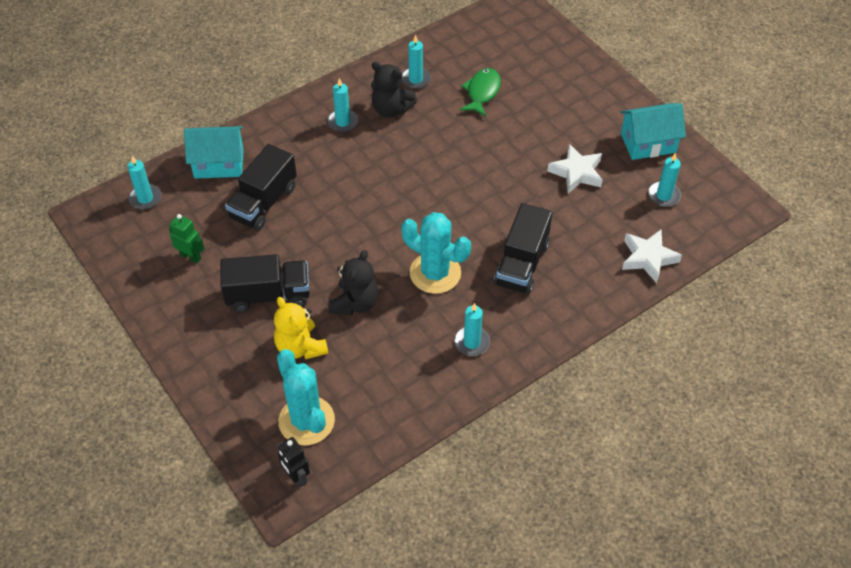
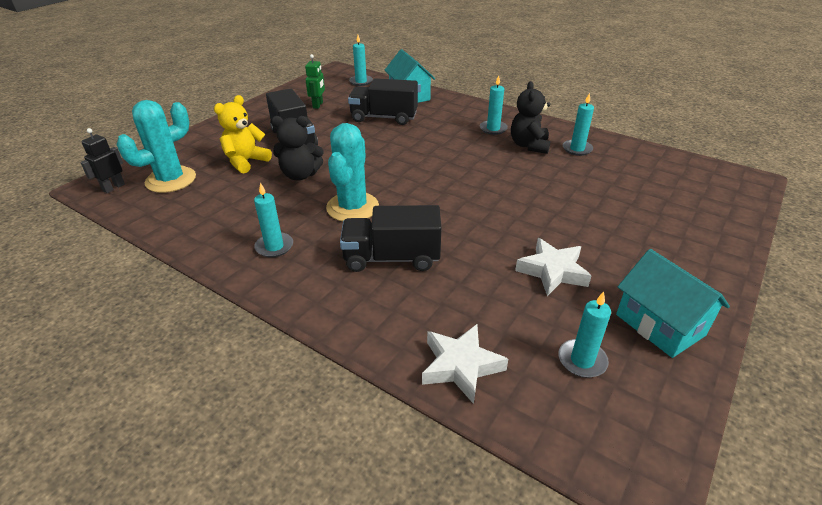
camera: 70 degrees right, 15 degrees down
(482, 92) = (601, 185): green fish -> none

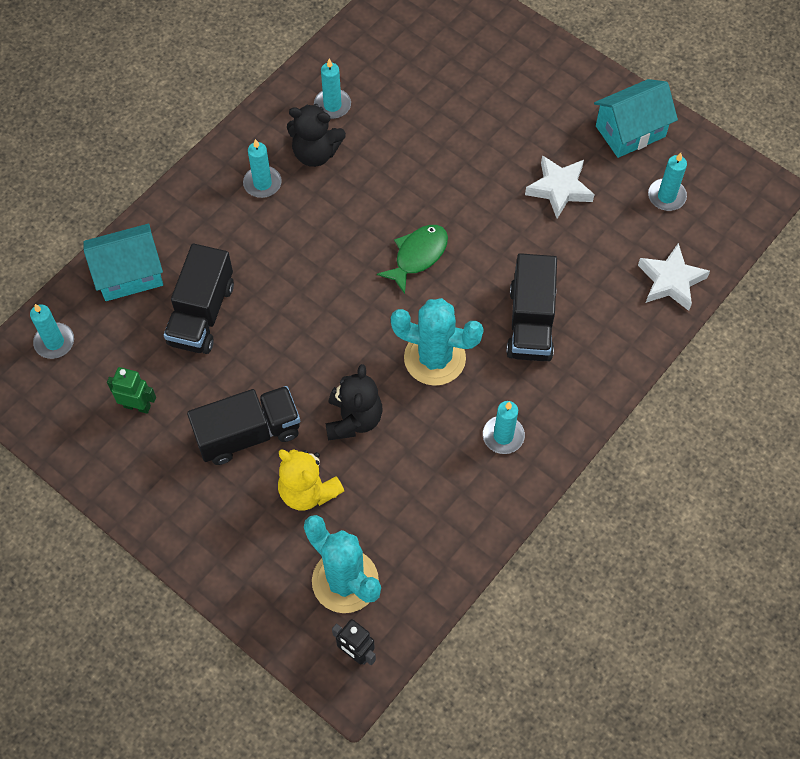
camera: 85 degrees left, 25 degrees up
(450, 194) = (418, 256): none -> green fish

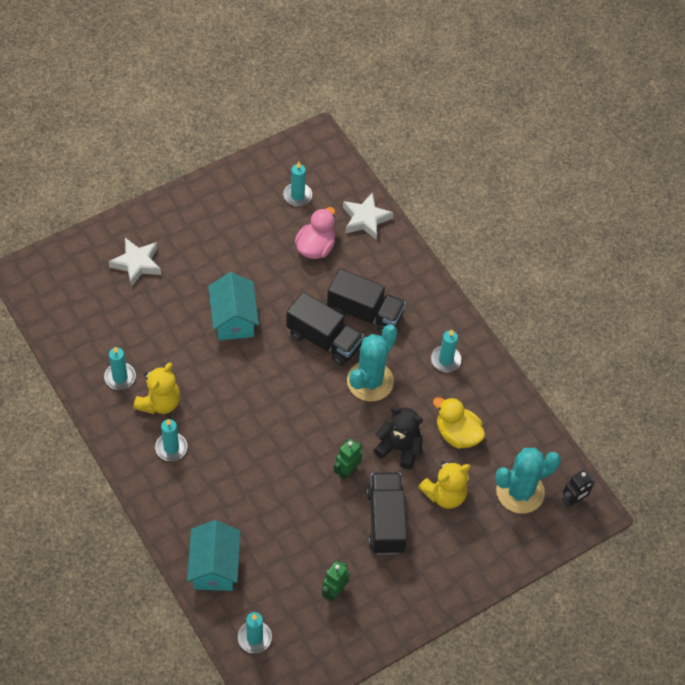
camera: 75 degrees left, 5 degrees down
(201, 314) = (272, 524): black truck -> black truck (324, 340)
(300, 371) = (347, 470): none -> green robot
(315, 153) = (159, 402): black teddy bear -> yellow teddy bear
(400, 481) = (457, 434): none -> yellow duck
(418, 256) = (281, 364): green fish -> none
(559, 189) = (263, 256): white star -> white star (137, 264)
(600, 239) = (315, 247): none -> pink duck
(630, 131) = (234, 196): turquoise house -> turquoise house (233, 319)

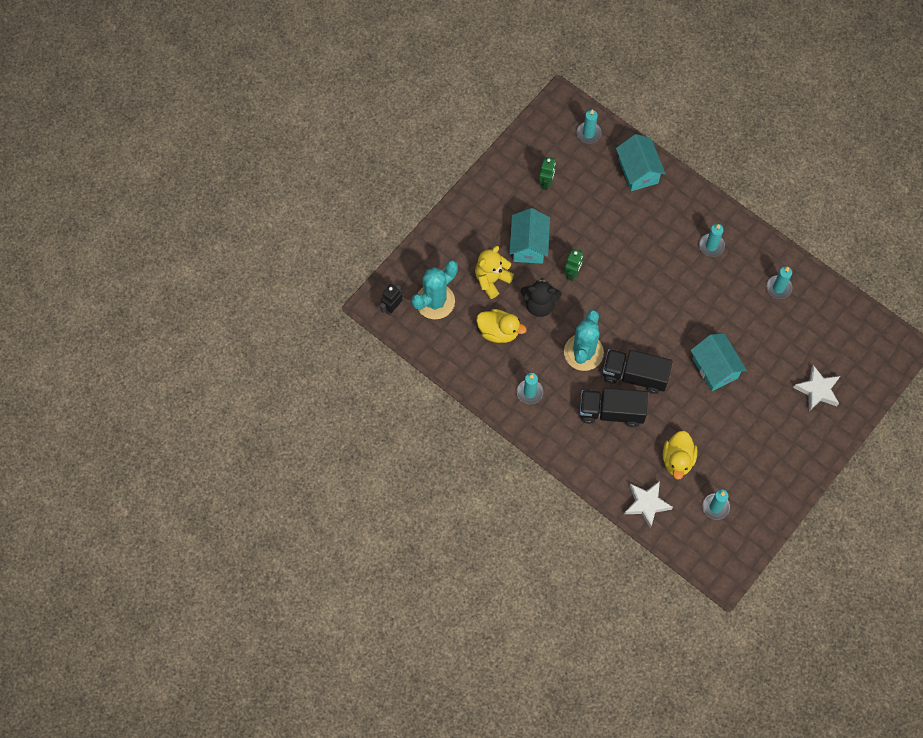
camera: 165 degrees right, 10 degrees up
(159, 402) = (738, 278): yellow teddy bear -> none
(315, 247) = (677, 460): pink duck -> yellow duck
(386, 520) = (529, 245): black truck -> turquoise house

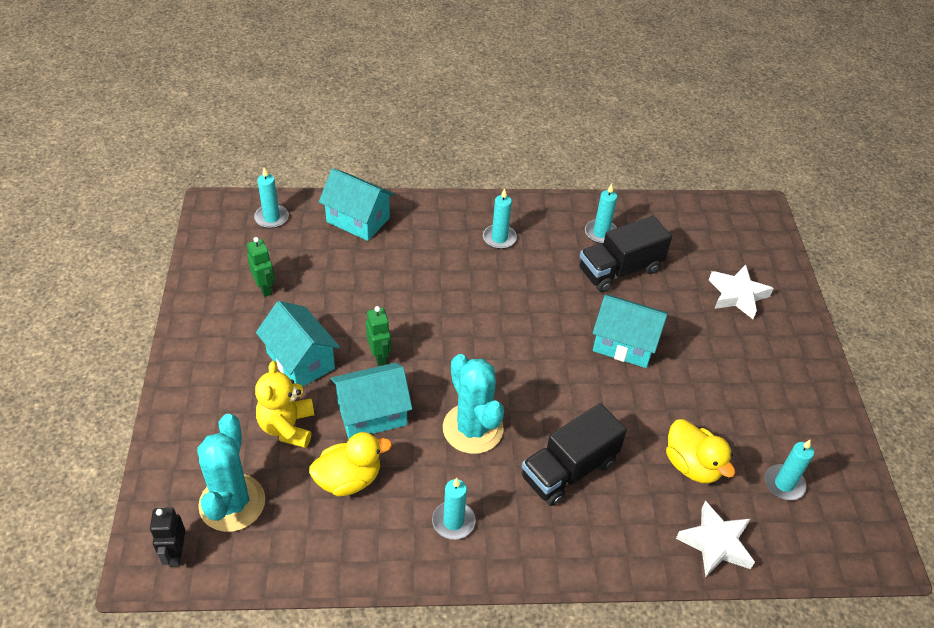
camera: 45 degrees left, 20 degrees down
(539, 304) = (372, 414): black teddy bear -> turquoise house
(634, 375) = (553, 411): black truck -> black truck (619, 270)

